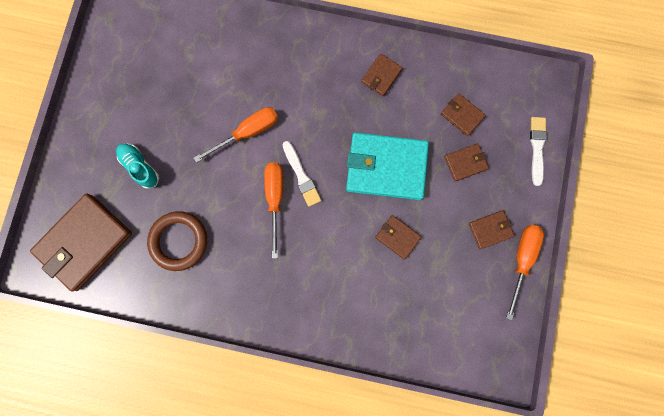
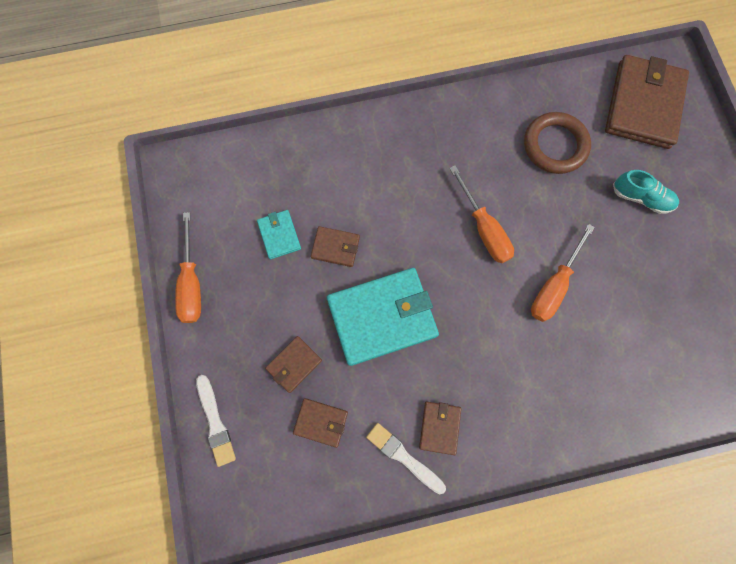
camera: 155 degrees right, 5 degrees down
(301, 176) = (469, 265): white brush -> white brush (403, 457)
(438, 268) = (279, 235): none -> turquoise wallet
(490, 229) = (238, 300): brown wallet -> none

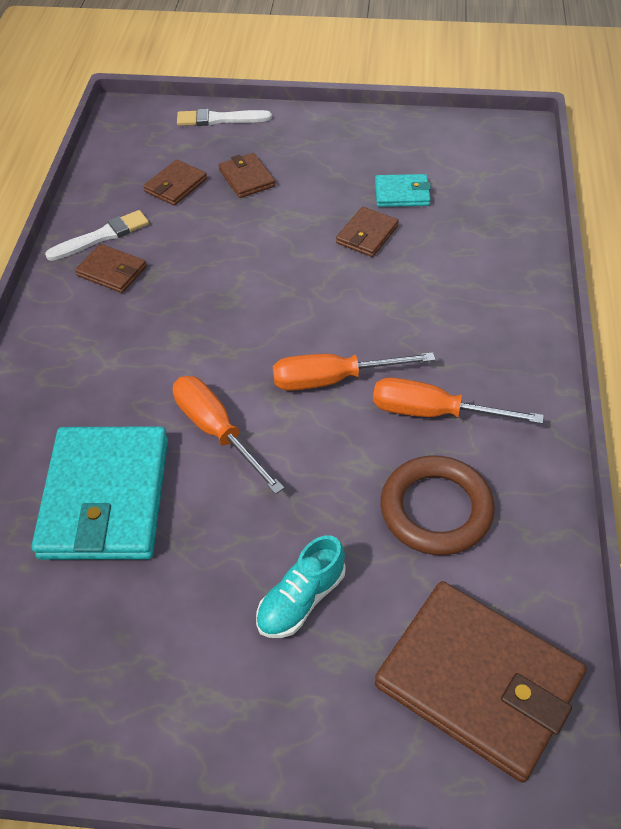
camera: 110 degrees right, 25 degrees down
(192, 283) = (373, 125): orange screwdriver -> orange screwdriver (434, 413)
(382, 317) = (262, 254): turquoise wallet -> turquoise wallet (105, 497)

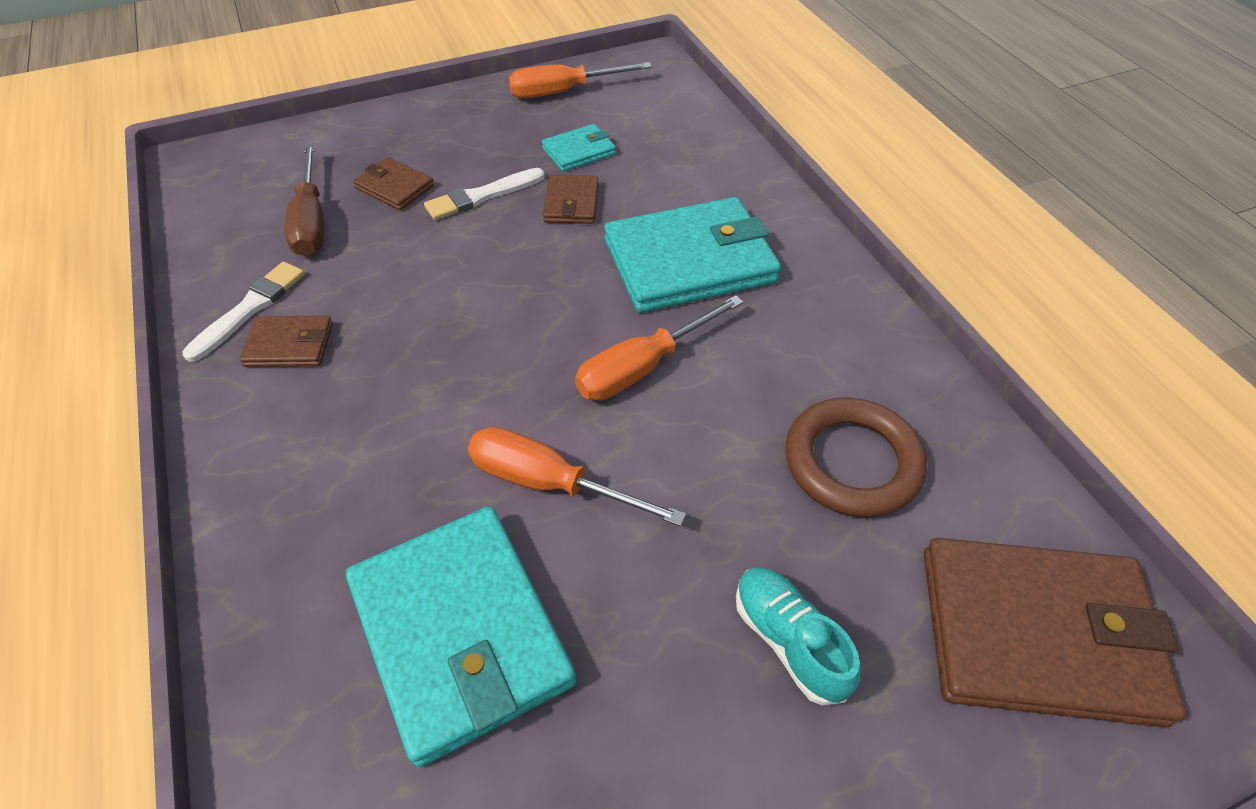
camera: 30 degrees left, 0 degrees up
(176, 185) = (311, 221): brown wallet -> brown screwdriver
(220, 119) = (321, 135): white brush -> white brush (482, 196)
(301, 600) = (788, 640): turquoise shoe -> turquoise shoe turned 135 degrees clockwise
(425, 313) = (689, 261): none -> turquoise wallet
(434, 413) = (773, 359): orange screwdriver -> orange screwdriver (564, 92)

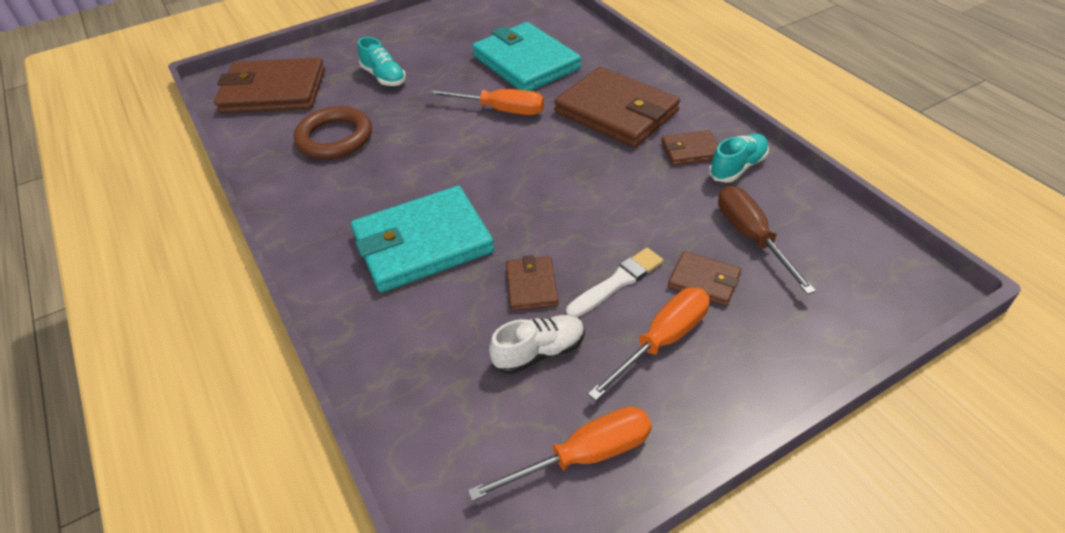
camera: 175 degrees right, 5 degrees down
(249, 309) = (737, 167): white brush -> turquoise shoe
(350, 442) = (616, 112): none -> brown wallet
(579, 151) = (539, 352): turquoise wallet -> white shoe
(643, 367) = (455, 167): orange screwdriver -> orange screwdriver (662, 341)

